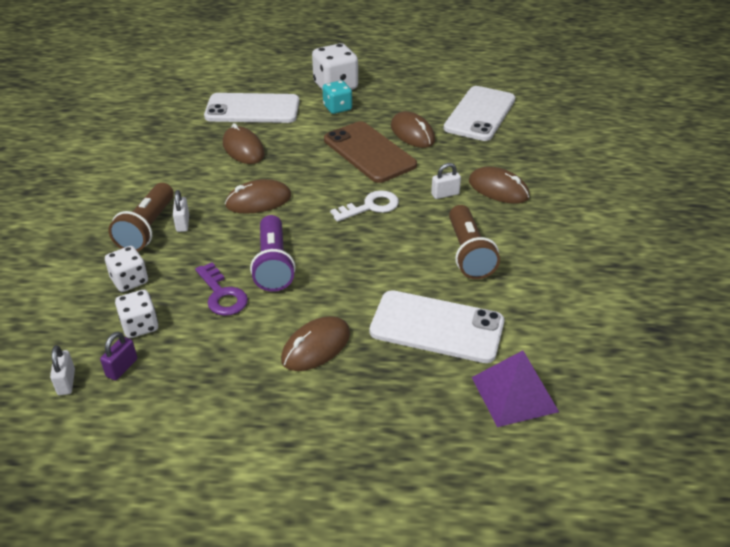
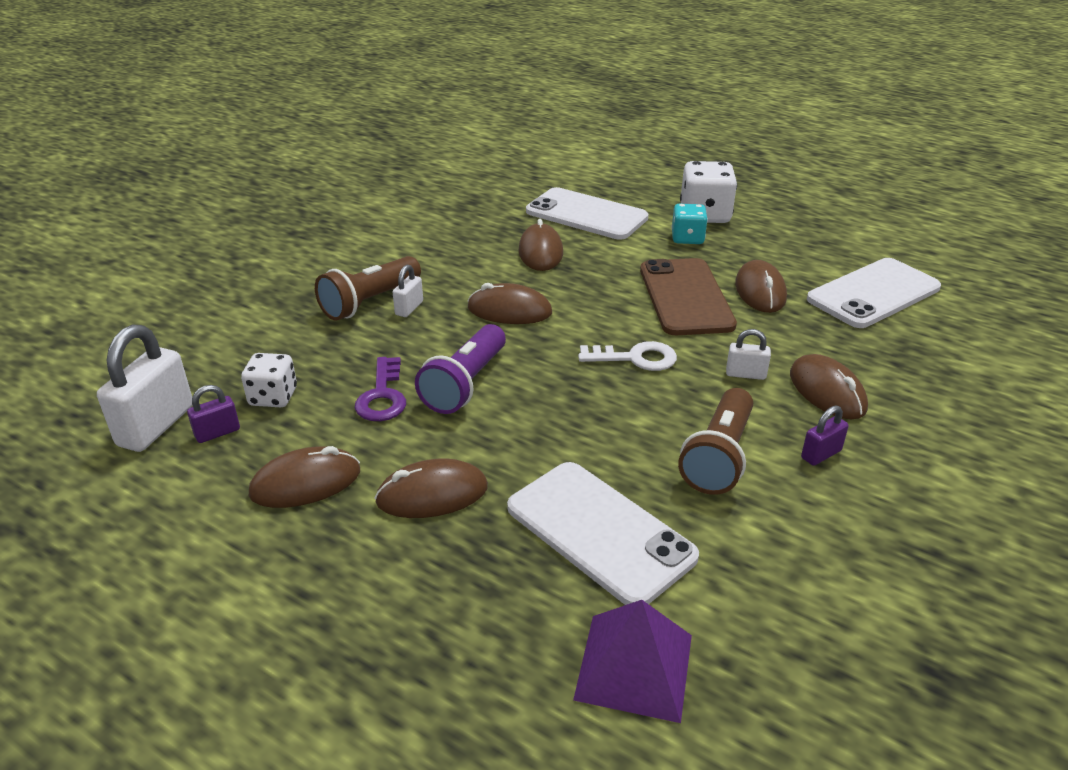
camera: 30 degrees right, 5 degrees down
(66, 382) = (156, 426): white padlock -> white padlock, size x1.99
(129, 281) = (305, 348): white dice -> none
(223, 375) = (306, 483): none -> brown mouse
(522, 230) = (821, 454): none -> purple padlock

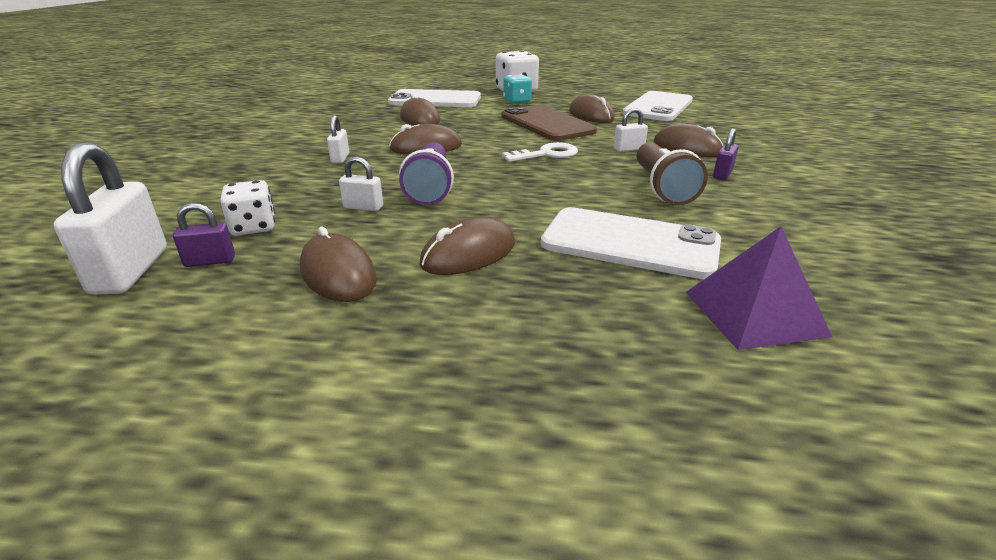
camera: 25 degrees left, 5 degrees down
(217, 433) = (210, 261): purple padlock -> purple padlock turned 45 degrees clockwise
(306, 483) = (338, 274): brown mouse -> brown mouse turned 75 degrees counterclockwise
(369, 302) = (301, 160): brown flashlight -> none
(382, 396) = (363, 207): purple key -> white padlock

